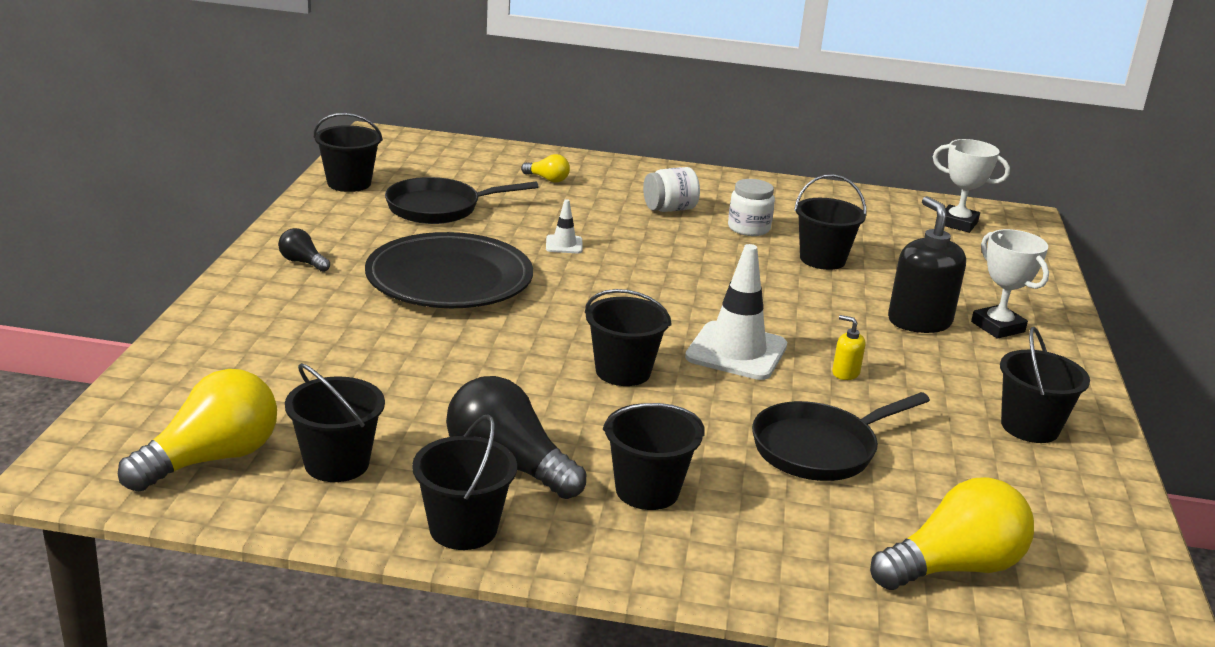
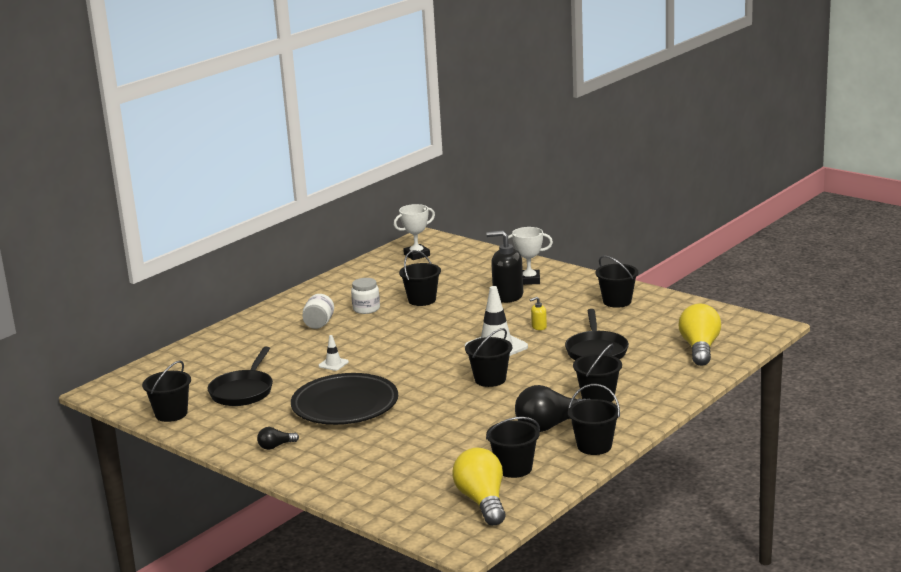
camera: 55 degrees left, 5 degrees down
(547, 179) = (237, 350): yellow light bulb -> none

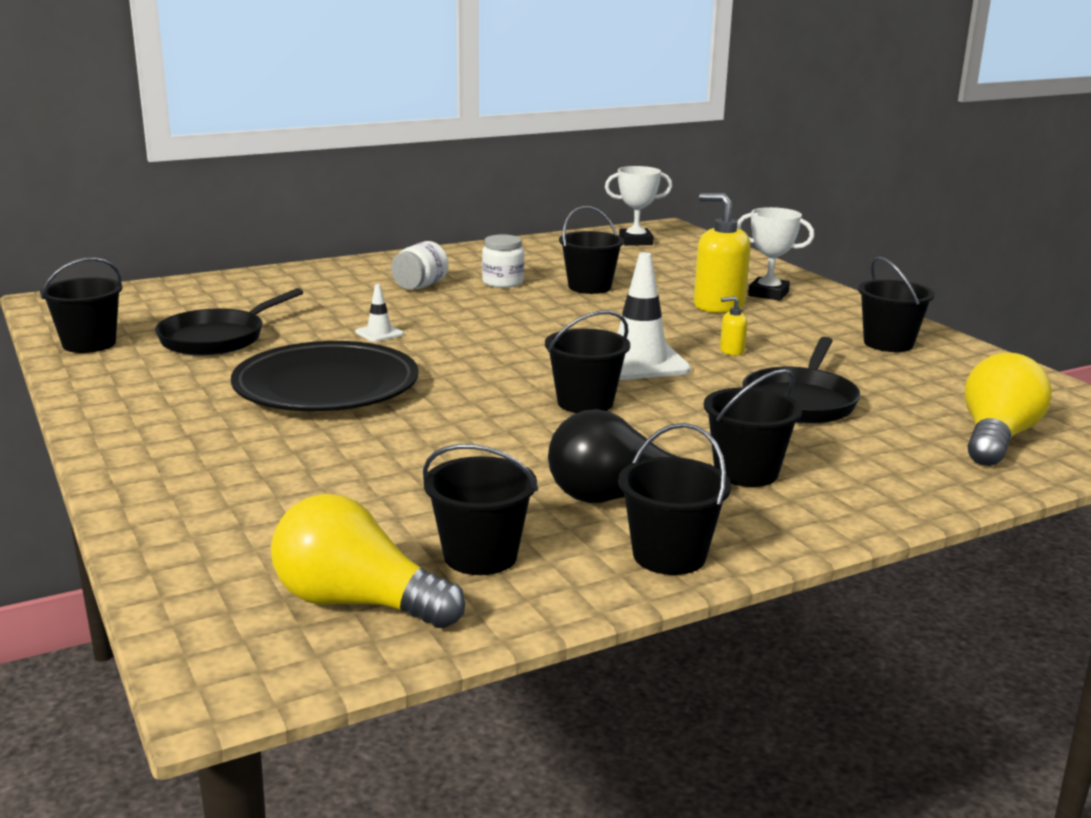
camera: 20 degrees right, 0 degrees up
(276, 446) = (155, 418): black light bulb -> none
(482, 501) = (357, 603): yellow light bulb -> yellow light bulb turned 75 degrees counterclockwise
(507, 296) = (718, 305): black soap dispenser -> yellow soap dispenser

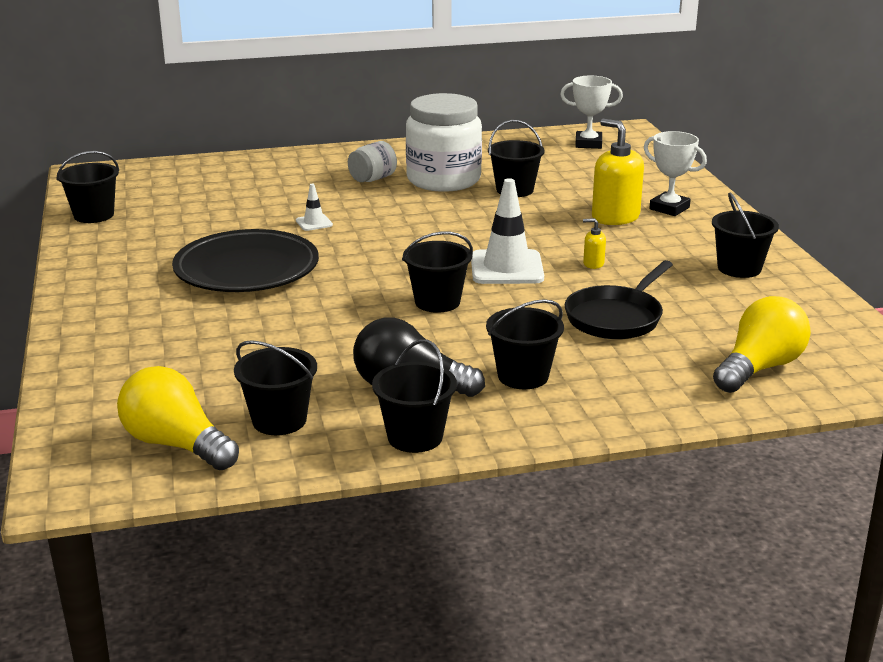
camera: 15 degrees right, 5 degrees up
(218, 338) = (189, 218): black pan -> none
(502, 282) = (443, 180): white jar -> white jar, size x2.08

